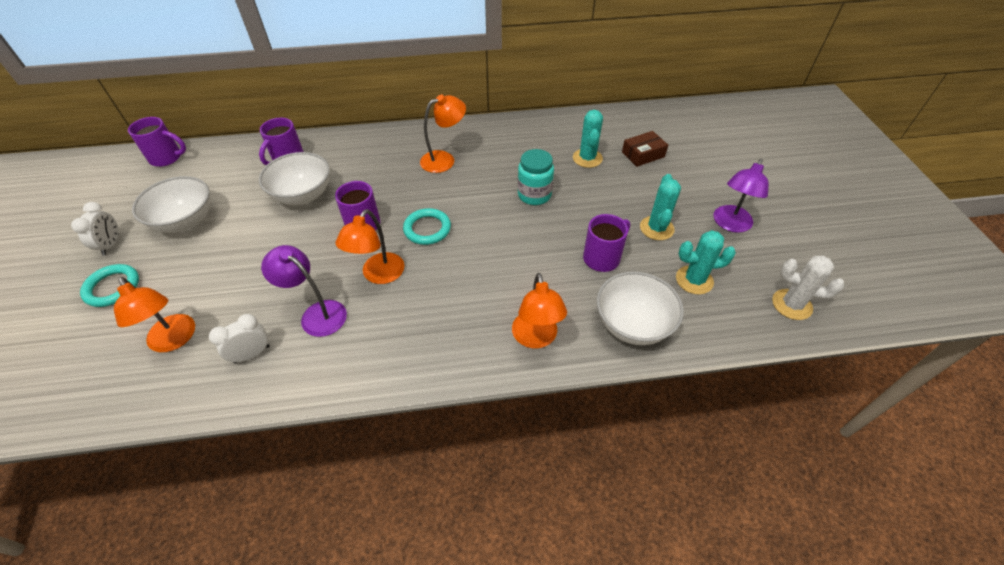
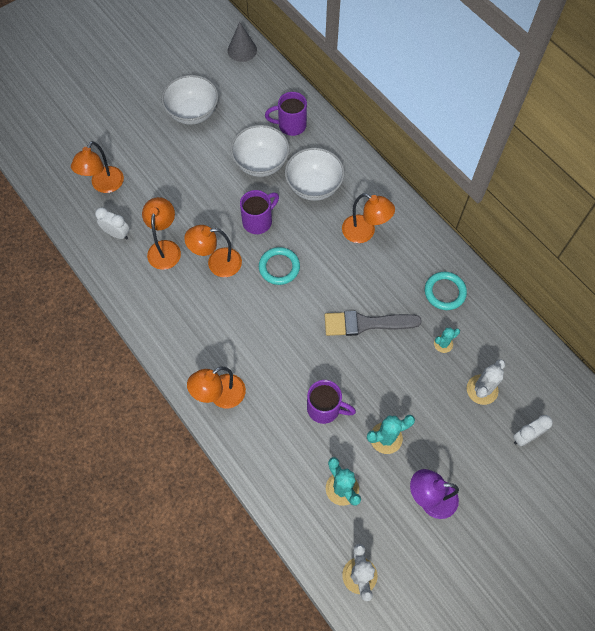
camera: 60 degrees right, 15 degrees up
(111, 245) = (149, 89): white clock -> white clock (525, 437)
(112, 287) = (120, 120): turquoise ring -> turquoise ring (444, 292)
(167, 158) = (242, 50): purple mug -> grey cone
(317, 313) = (165, 248): purple lamp -> orange lamp
(534, 195) = (366, 324): turquoise jar -> grey brush
(587, 158) = (443, 344): turquoise cactus -> turquoise cactus, size x0.63
(632, 324) = (269, 457): white bowl -> white bowl (314, 186)
(643, 154) = (482, 389): brown box -> white cactus

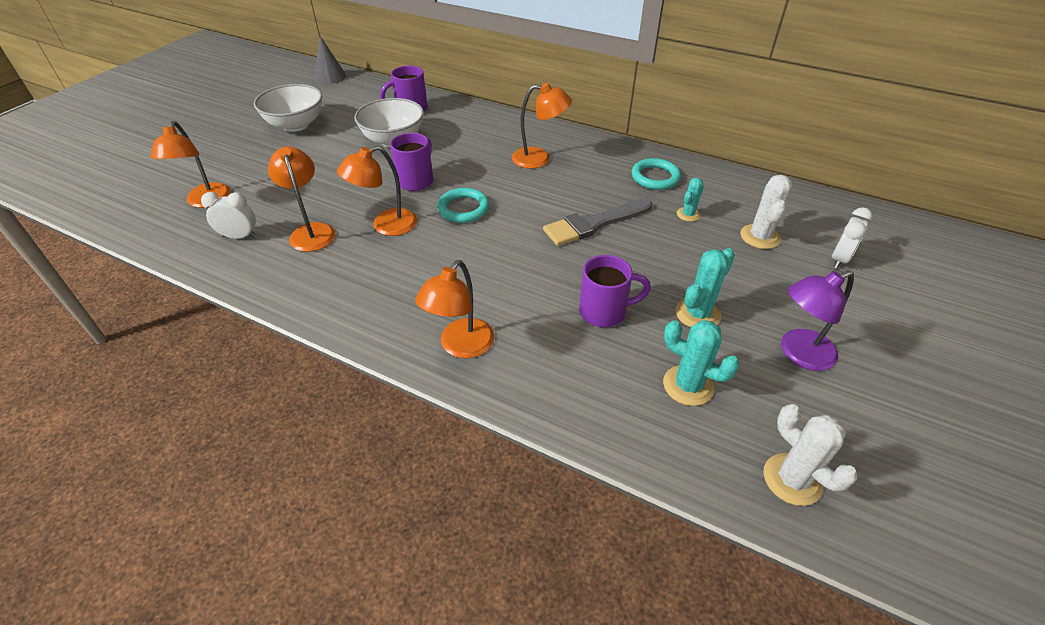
camera: 25 degrees left, 20 degrees down
(314, 186) = (462, 142): white bowl -> none

